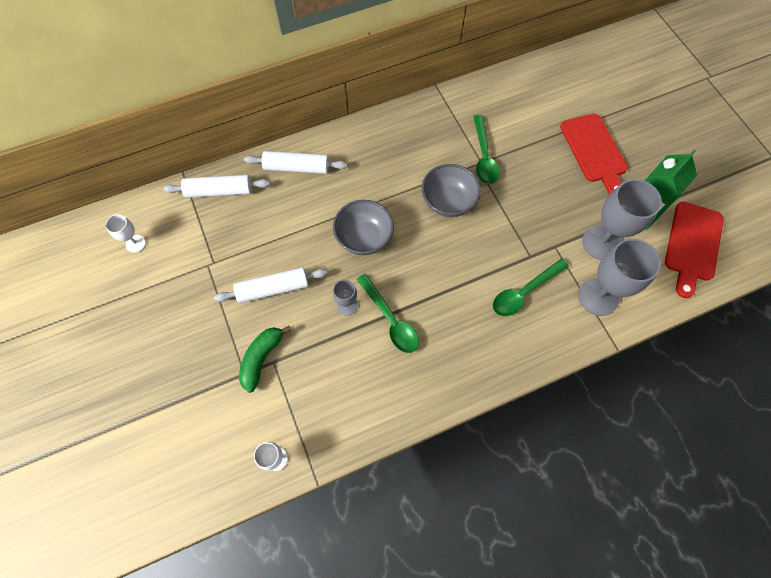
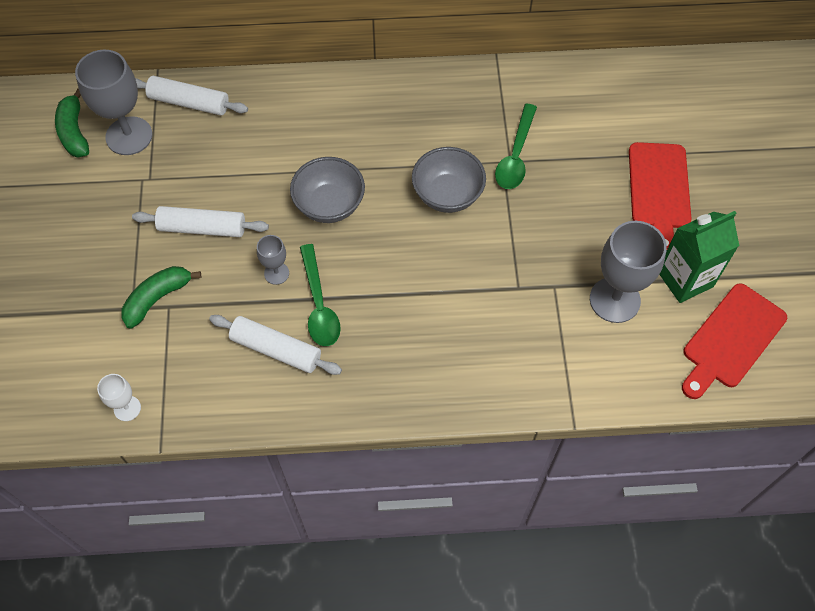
camera: 20 degrees right, 5 degrees down
(135, 243) = (74, 132): white goblet -> green banana
(297, 167) = (287, 102): white rolling pin -> white rolling pin (276, 349)
(524, 292) = (491, 325): green spoon -> none
(598, 296) = (579, 360): grey goblet -> grey goblet (129, 136)

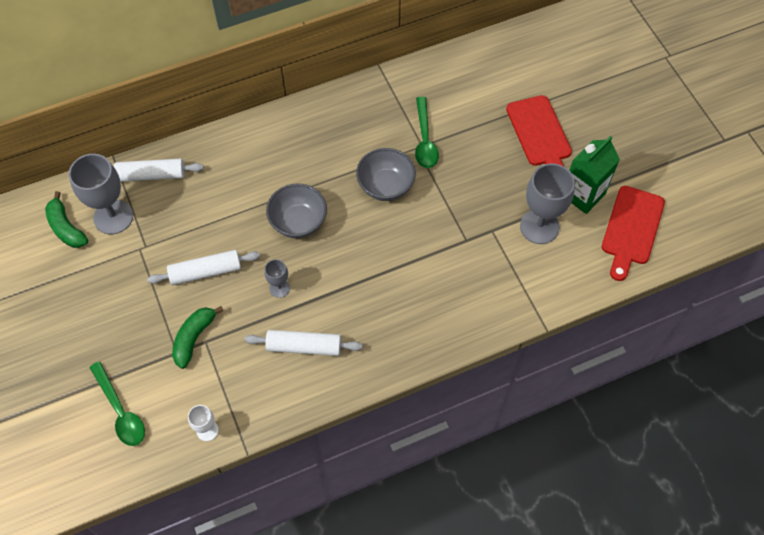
camera: 20 degrees left, 0 degrees up
(319, 304) = (322, 301): green spoon -> green spoon (120, 411)

